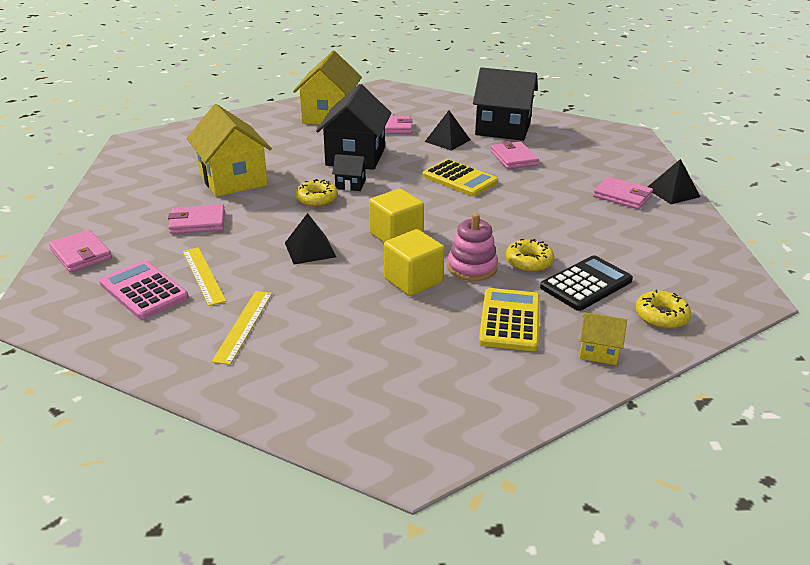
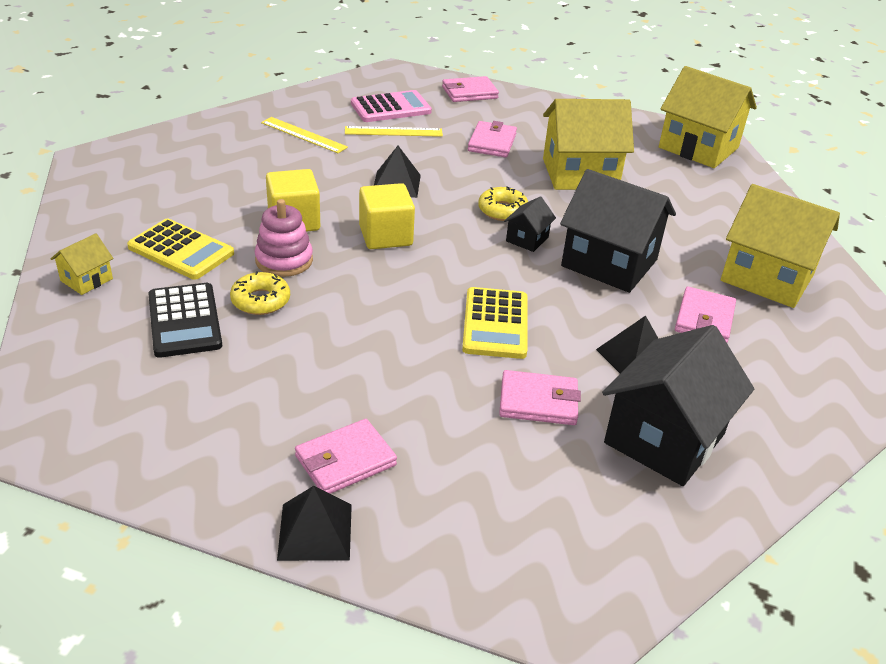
camera: 110 degrees right, 5 degrees up
(156, 144) = (698, 148): none -> yellow house
(459, 179) = (495, 324): yellow calculator -> yellow calculator turned 60 degrees counterclockwise
(661, 316) = (83, 345): yellow donut -> none

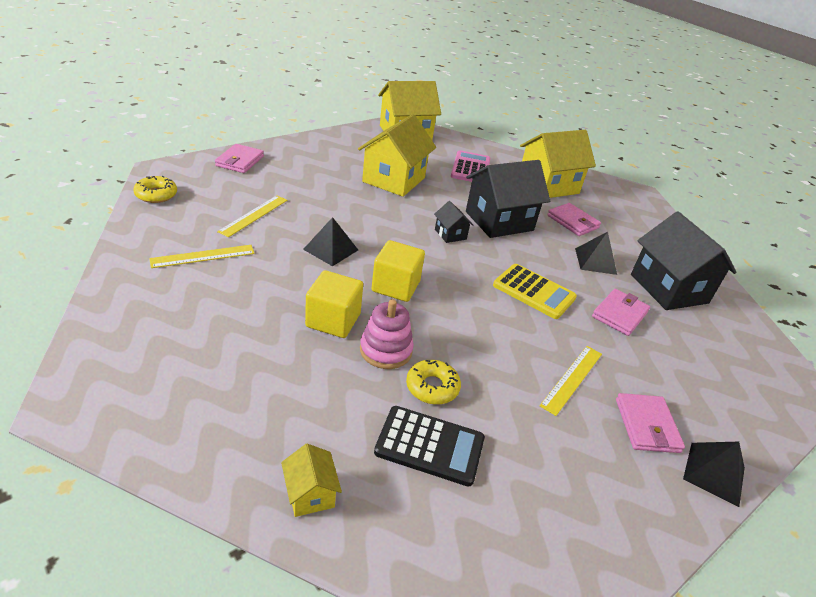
camera: 60 degrees left, 0 degrees up
(181, 250) = (317, 405): yellow calculator -> none
(367, 387) = (572, 379): none -> yellow ruler
(391, 108) = (216, 199): pink calculator -> pink calculator (470, 168)
(492, 142) = (320, 187): pink wallet -> none
(502, 210) = (409, 226): yellow donut -> yellow donut (156, 195)

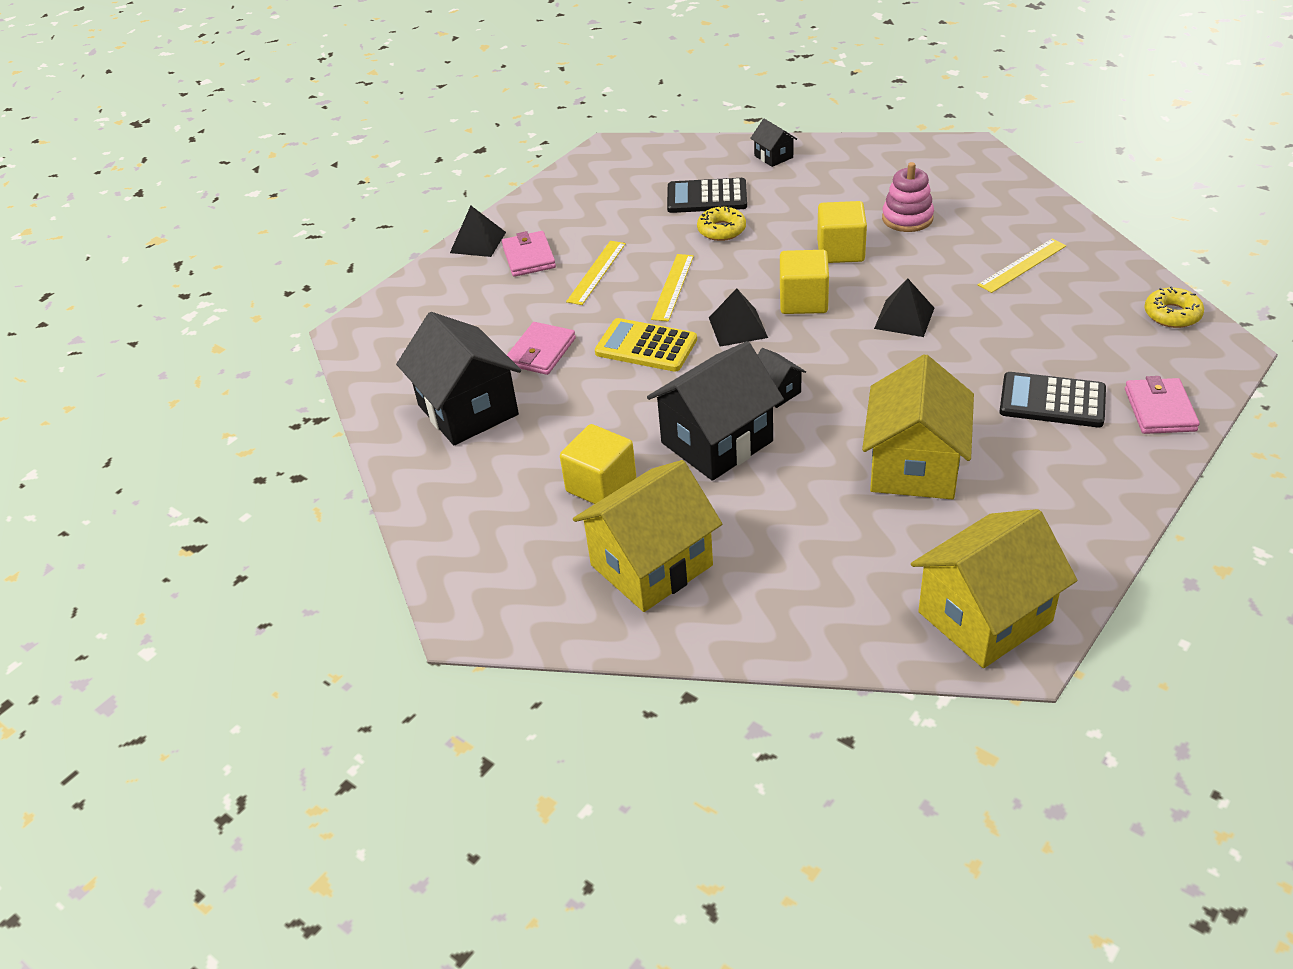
camera: 175 degrees right, 5 degrees up
(254, 215) = (1032, 329): yellow ruler -> yellow ruler (672, 287)
(290, 181) = (1052, 401): none -> black calculator
(310, 494) = (773, 156): yellow house -> black house
(386, 350) = (776, 243): pink stacking toy -> pink stacking toy (907, 218)
(470, 168) = (806, 554): pink calculator -> none
(573, 222) = (601, 485): pink wallet -> yellow cube
(595, 261) = (567, 420): black pyramid -> black pyramid (738, 327)

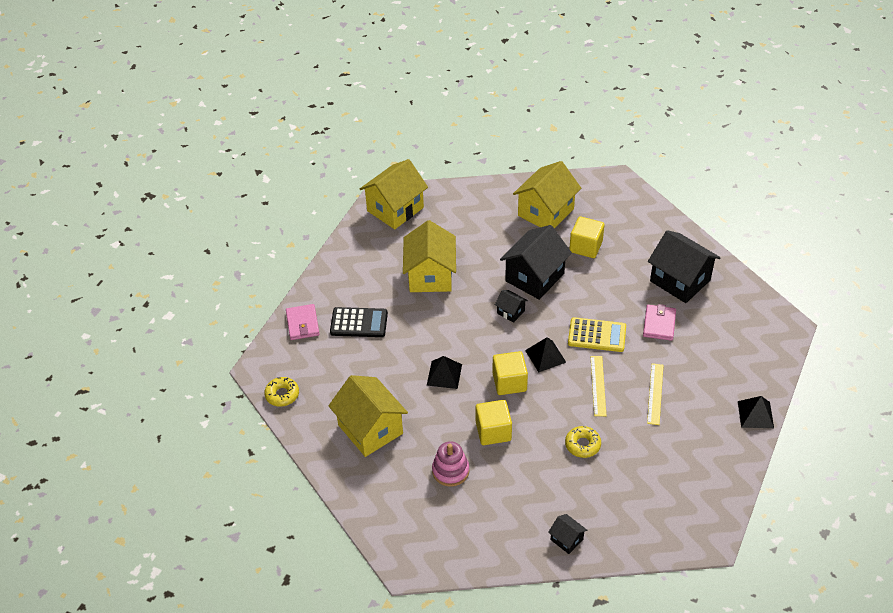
camera: 165 degrees right, 5 degrees up
(529, 257) = (710, 403): pink wallet -> none
(707, 197) = (605, 481): black calculator -> none
(1022, 265) = (370, 429): yellow ruler -> yellow house

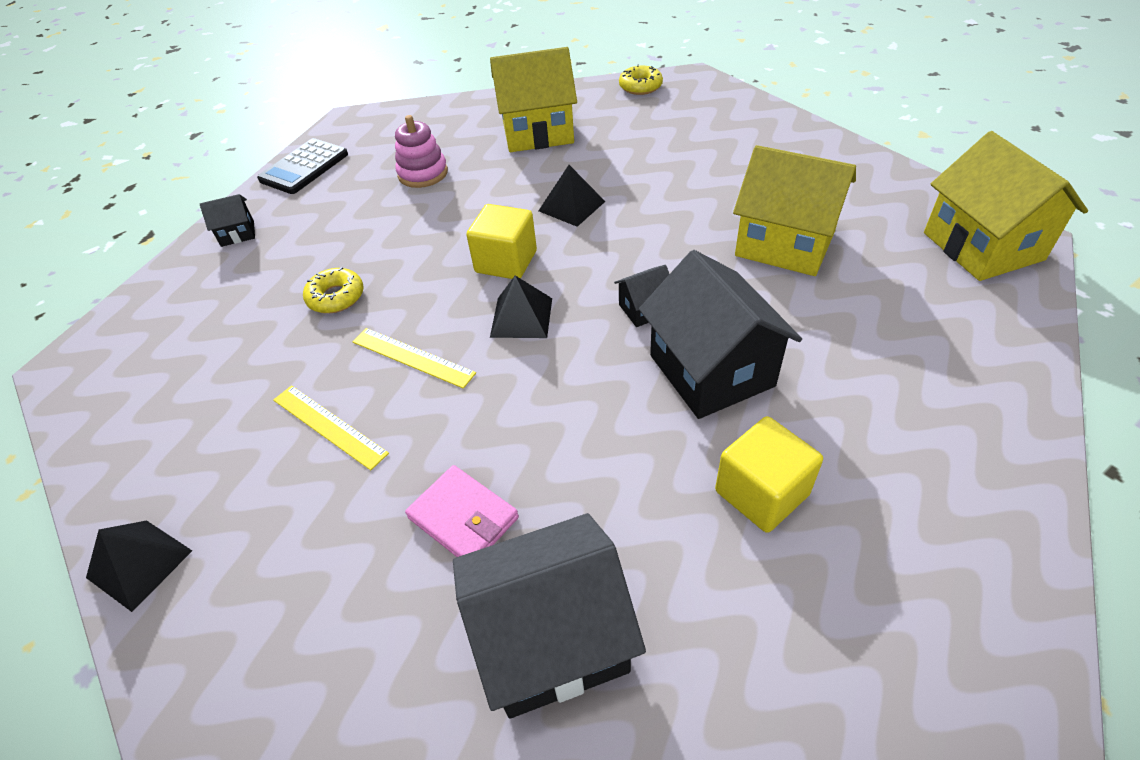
camera: 120 degrees right, 0 degrees up
(302, 324) = (748, 116): pink wallet -> none
(359, 323) = (721, 157): black calculator -> black calculator (304, 167)
(493, 431) = (441, 222): yellow cube -> none
(545, 212) = (911, 466): yellow house -> none
(597, 335) = (512, 402): yellow calculator -> none

